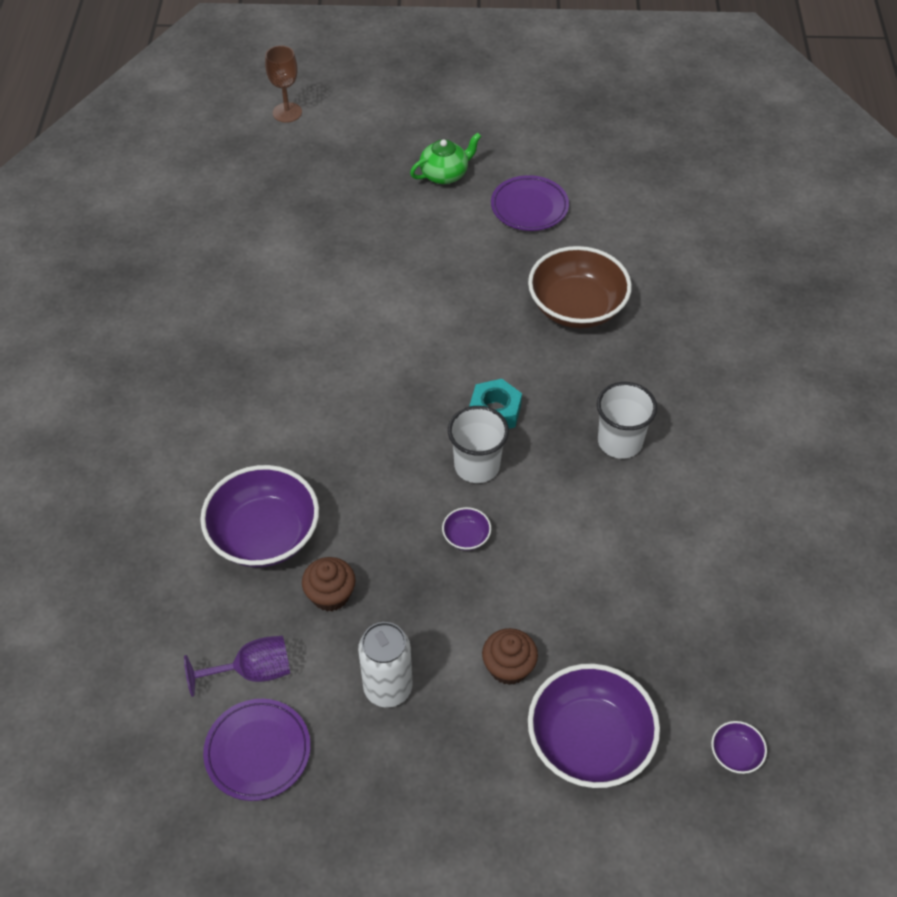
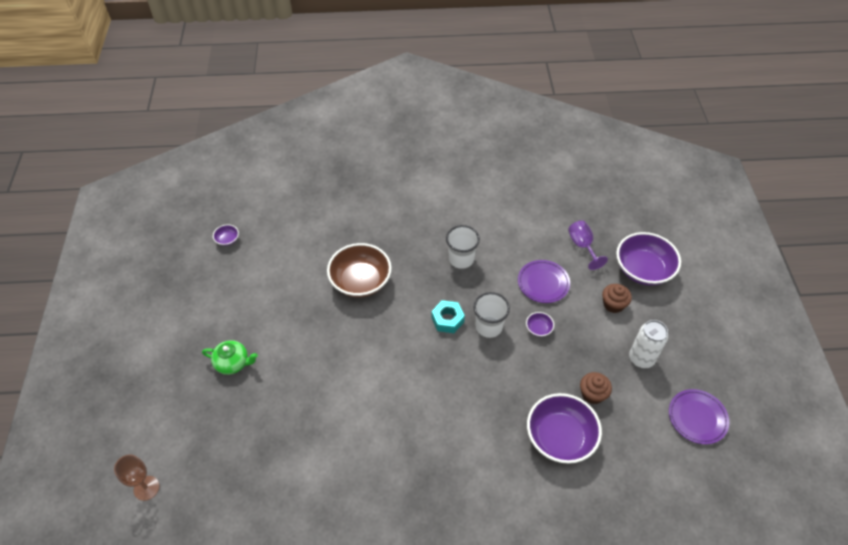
camera: 95 degrees left, 0 degrees up
(253, 671) = (651, 428): purple goblet -> purple goblet (582, 246)
(445, 174) = (233, 363): green teapot -> green teapot turned 135 degrees clockwise
(529, 207) = (269, 309): purple plate -> purple plate (543, 283)
(735, 754) = (631, 216): purple bowl -> purple bowl (227, 240)

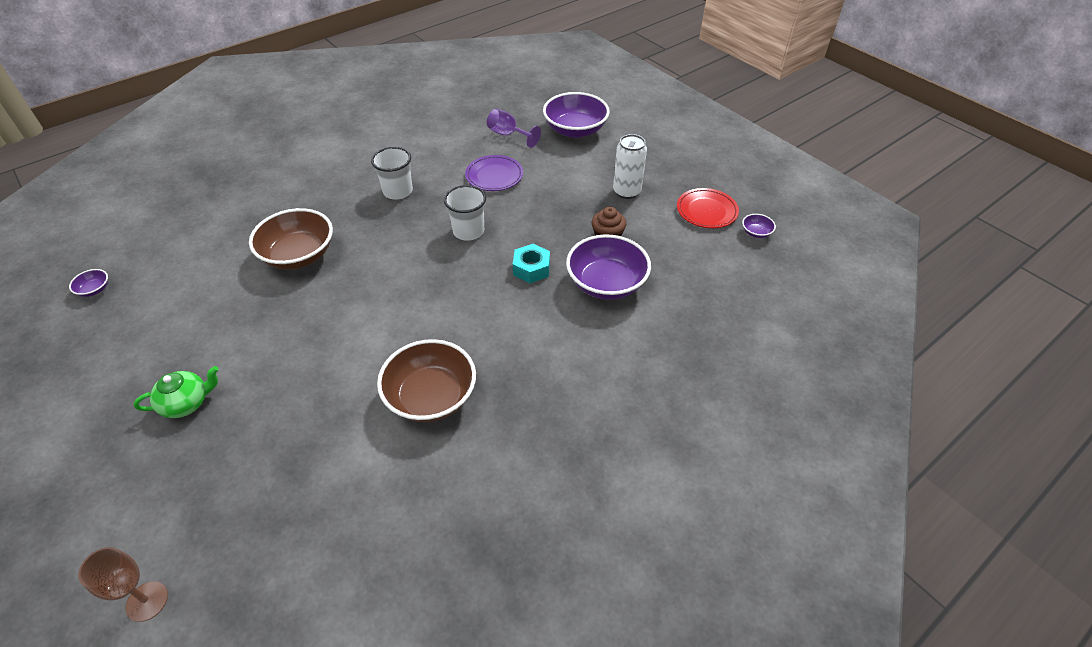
camera: 35 degrees left, 5 degrees down
(374, 454) = (431, 396): none -> brown bowl
(447, 320) = (422, 245): turquoise nut -> turquoise nut (531, 268)
(538, 329) = (518, 211): purple bowl -> purple bowl (756, 233)
(613, 304) = (570, 164): brown cupcake -> none
(697, 418) = (706, 211): purple plate -> red plate

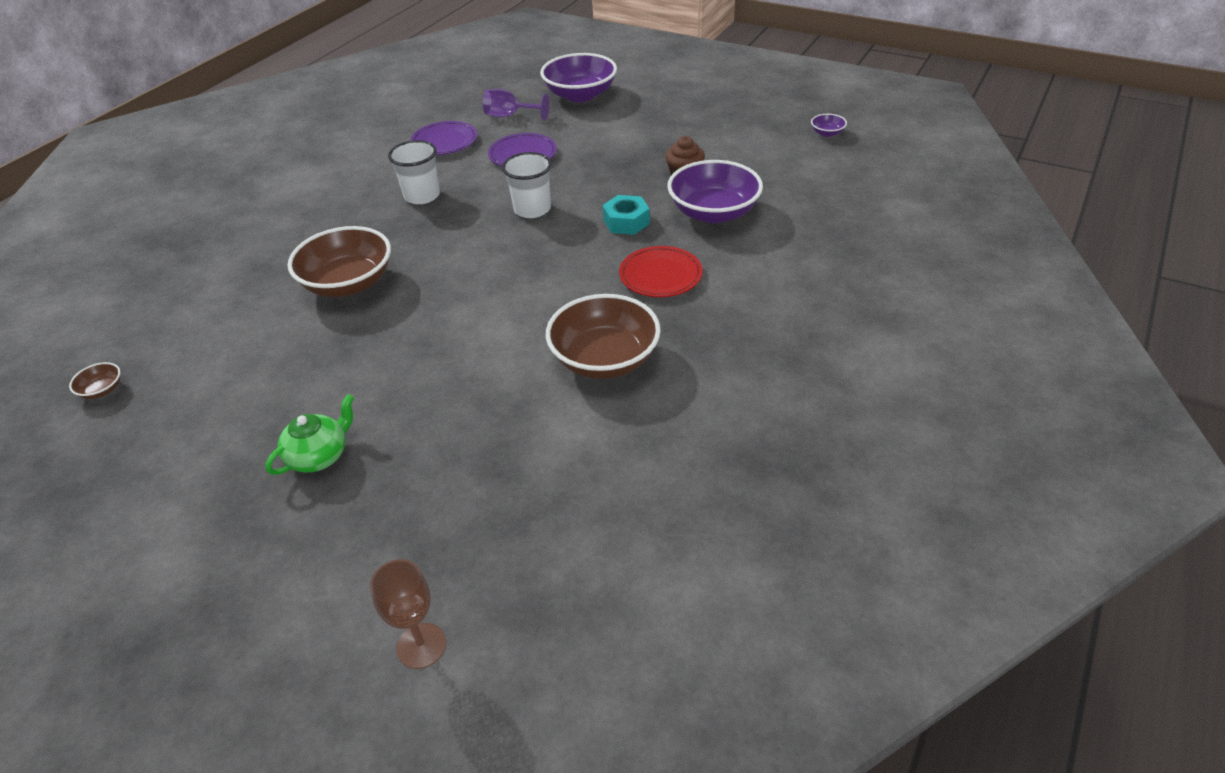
camera: 20 degrees left, 5 degrees down
(94, 290) = (102, 390): purple bowl -> brown bowl
(445, 145) = (445, 142): none -> purple plate
(626, 191) = (675, 133): white can -> none
(706, 211) = (767, 128): red plate -> red plate (660, 276)

